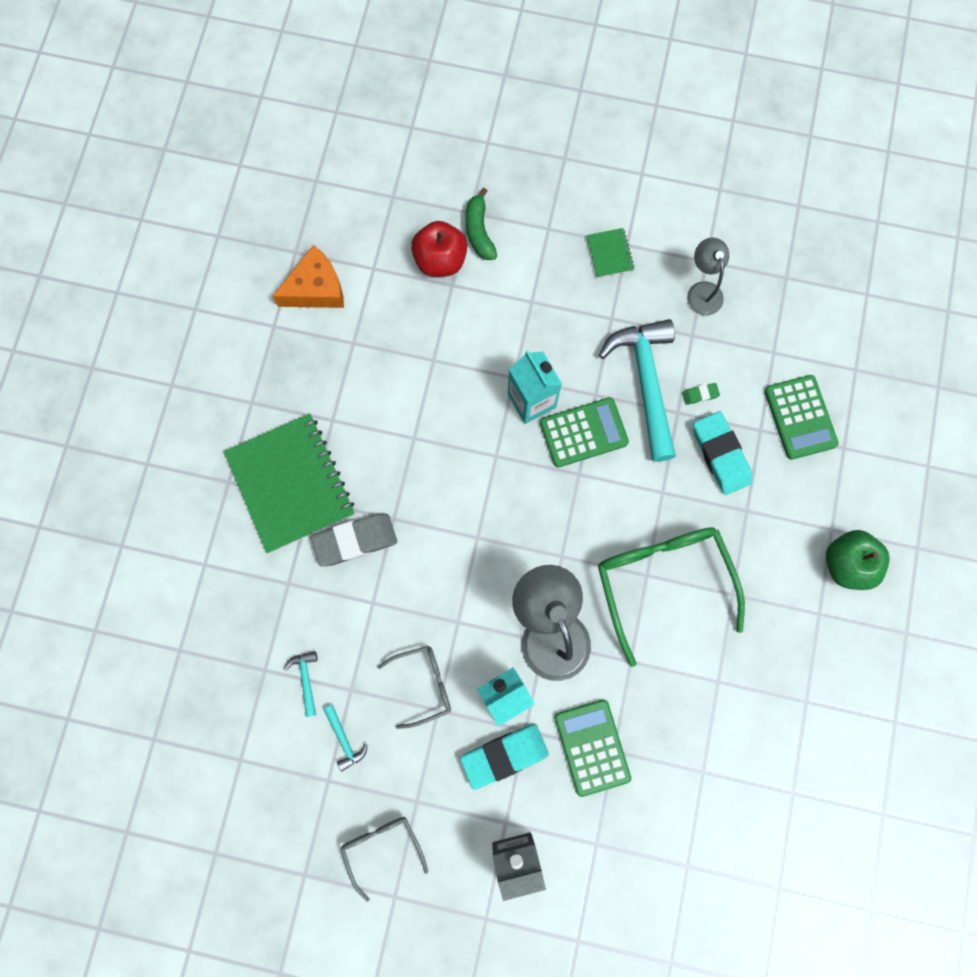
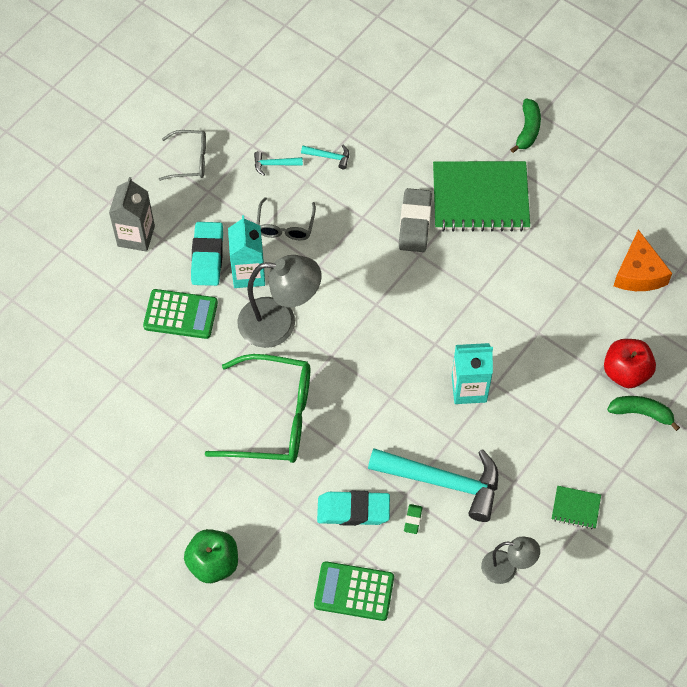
camera: 115 degrees right, 15 degrees down
(174, 469) = (527, 130): none -> green banana
(583, 433) = (423, 415): green calculator -> none

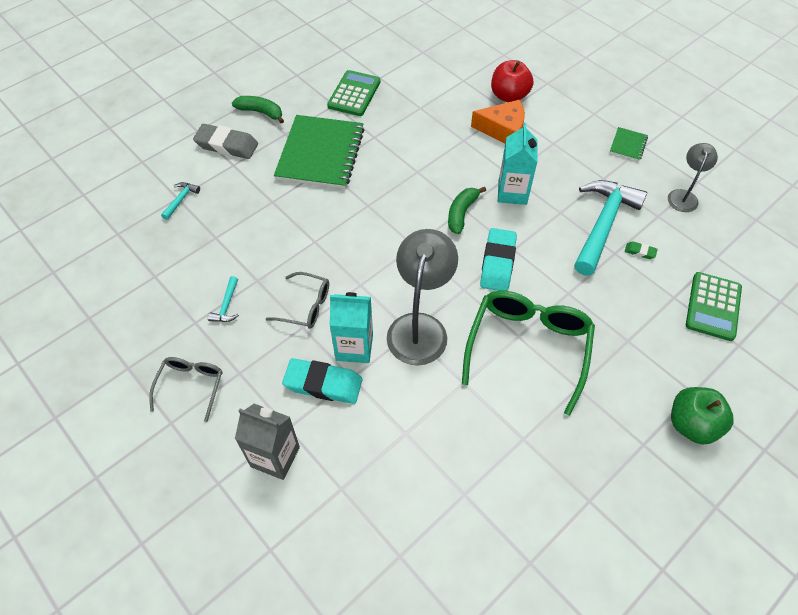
camera: 80 degrees left, 5 degrees down
(180, 315) = (391, 420): green calculator -> green calculator (354, 94)
(329, 157) = (235, 257): turquoise hammer -> turquoise hammer (181, 200)
(353, 510) = (631, 295): turquoise eraser -> turquoise eraser (497, 263)
(414, 223) = (333, 203): grey eraser -> grey eraser (227, 145)
(638, 272) = (420, 73): orange cheese -> orange cheese (503, 130)
(641, 413) = (546, 94): green banana -> green banana (461, 213)

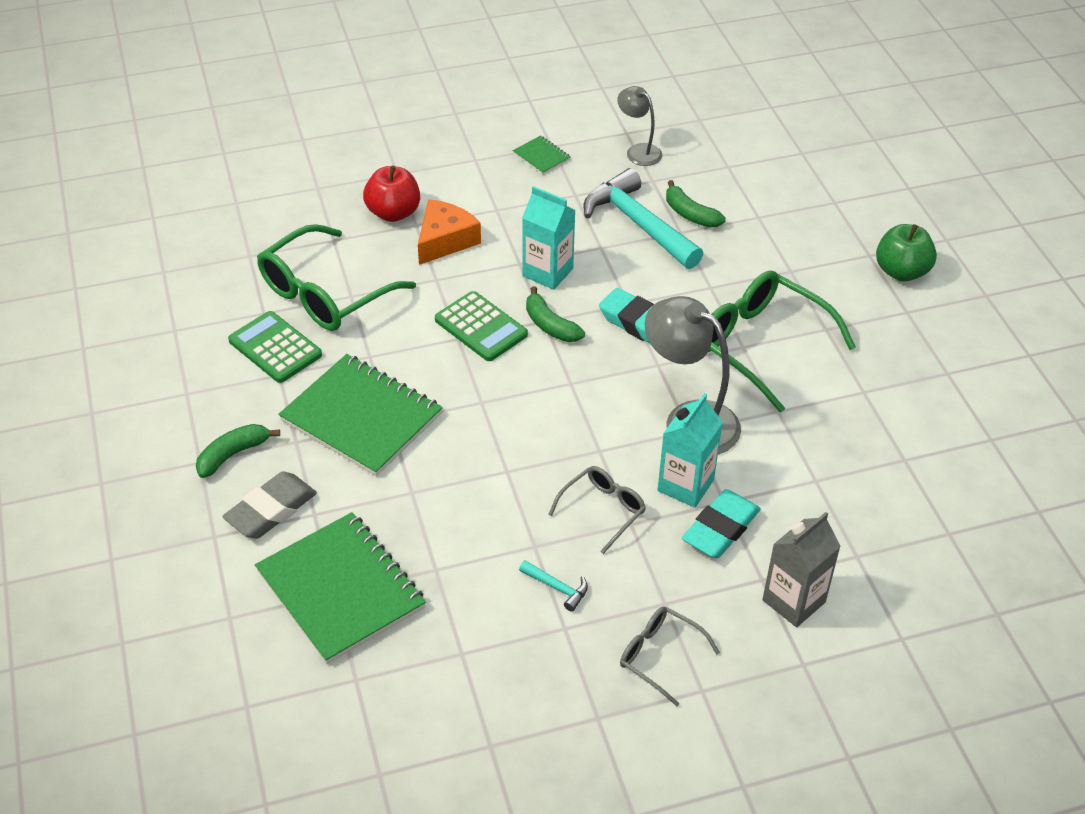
camera: 65 degrees left, 10 degrees down
(181, 200) = (341, 589): turquoise hammer -> green notebook
(413, 96) = (325, 294): none -> green glasses
(640, 252) = (690, 214): green eraser -> green banana
(713, 306) = (783, 197): green calculator -> green calculator (480, 327)

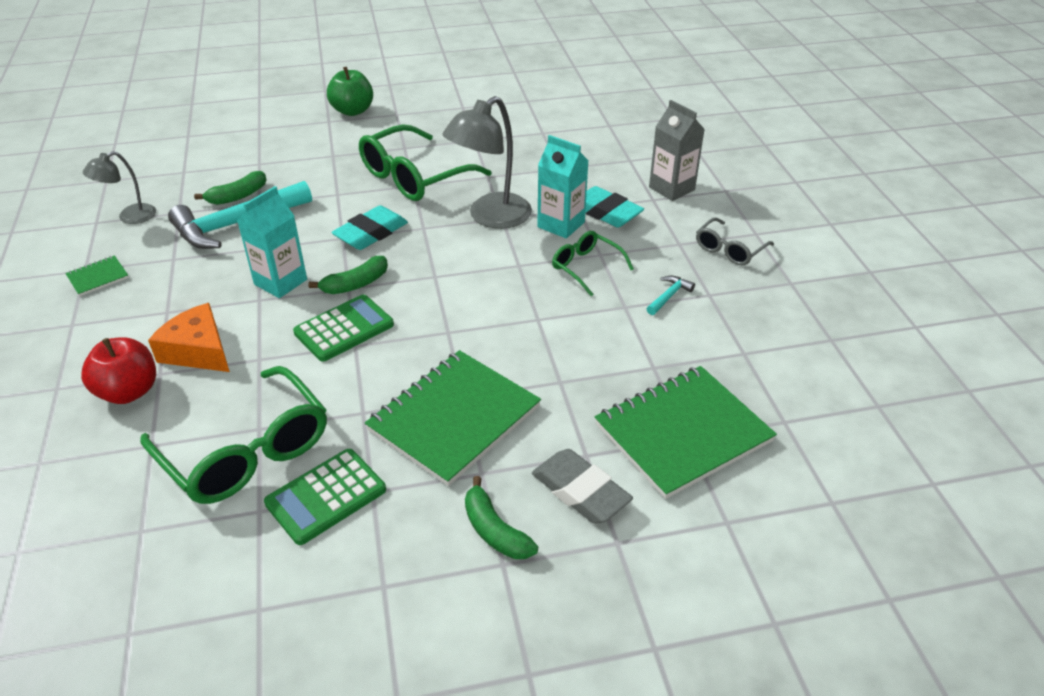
camera: 85 degrees left, 5 degrees down
(603, 510) = (586, 267): grey glasses -> green glasses

